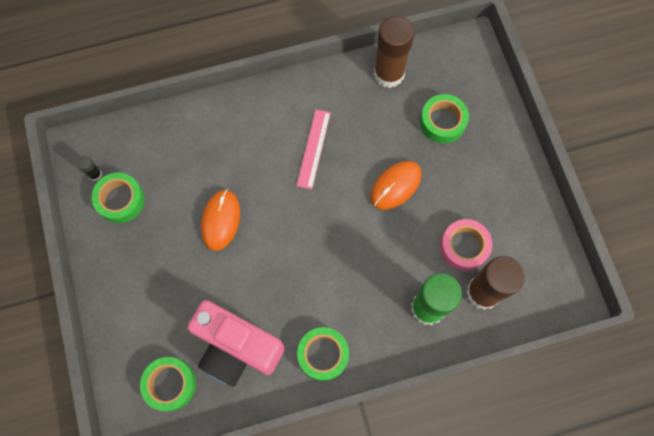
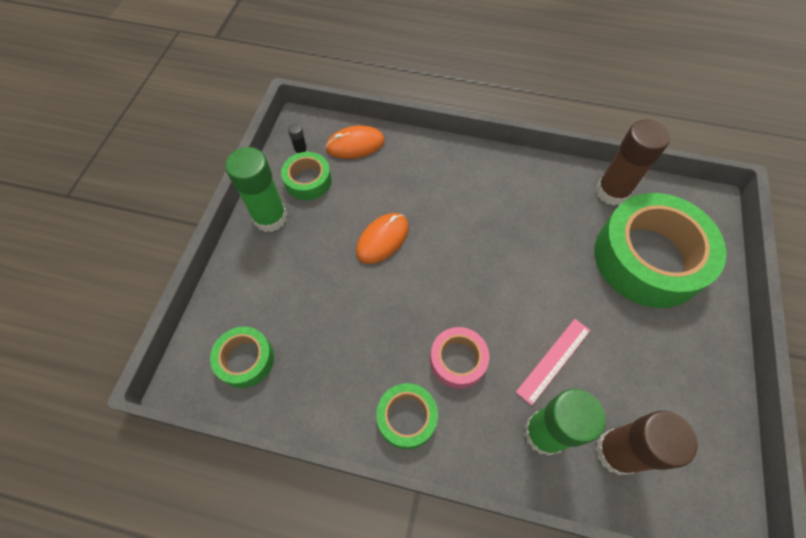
camera: 30 degrees right, 10 degrees down
(109, 253) = (270, 217): none -> green glue stick
(236, 348) = (327, 361): pink camera -> none
(313, 148) = (504, 221): pink ruler -> pink ruler (554, 360)
(396, 186) = (569, 293): orange mouse -> orange mouse (355, 145)
(442, 122) = (648, 258): green tape -> green tape, size x2.09
(464, 247) = (616, 391): pink tape -> pink tape (458, 360)

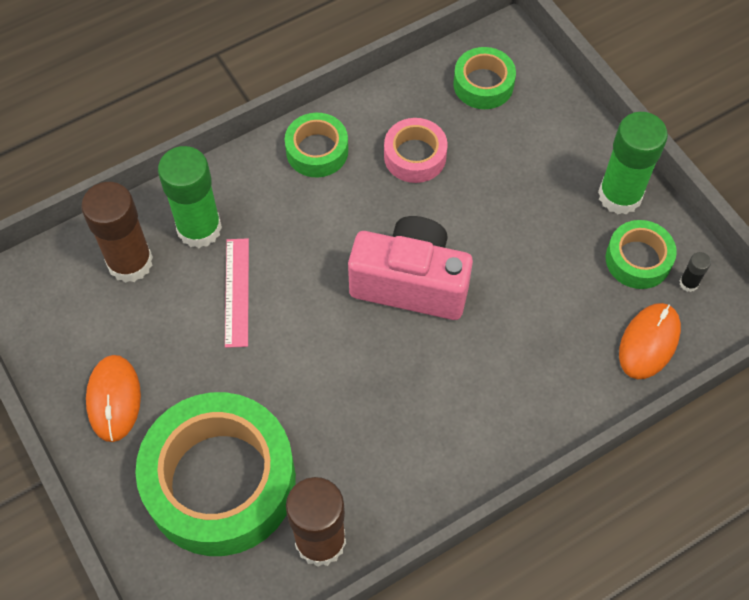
camera: 135 degrees right, 0 degrees up
(382, 239) = (496, 267): orange mouse -> orange mouse (114, 399)
(440, 272) = (411, 283): none -> pink camera
(458, 360) = (318, 223): pink tape -> pink tape (415, 156)

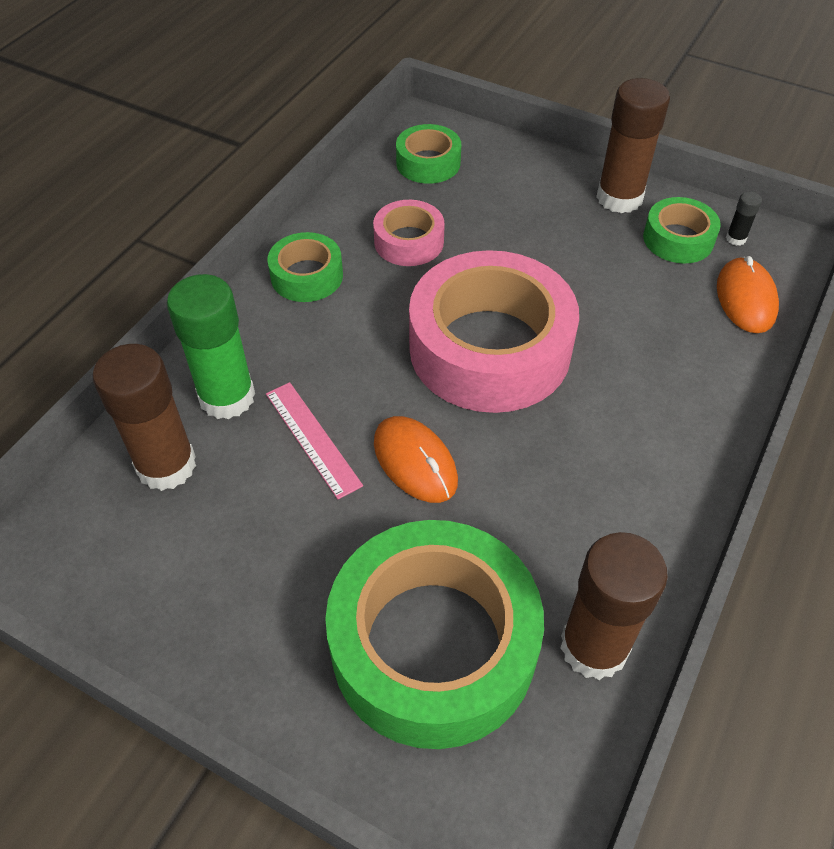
camera: 30 degrees left, 10 degrees down
(114, 399) = (240, 621): orange mouse -> orange mouse (415, 461)
(411, 283) = (490, 348): pink camera -> pink tape
(620, 195) = (619, 198): green glue stick -> brown glue stick

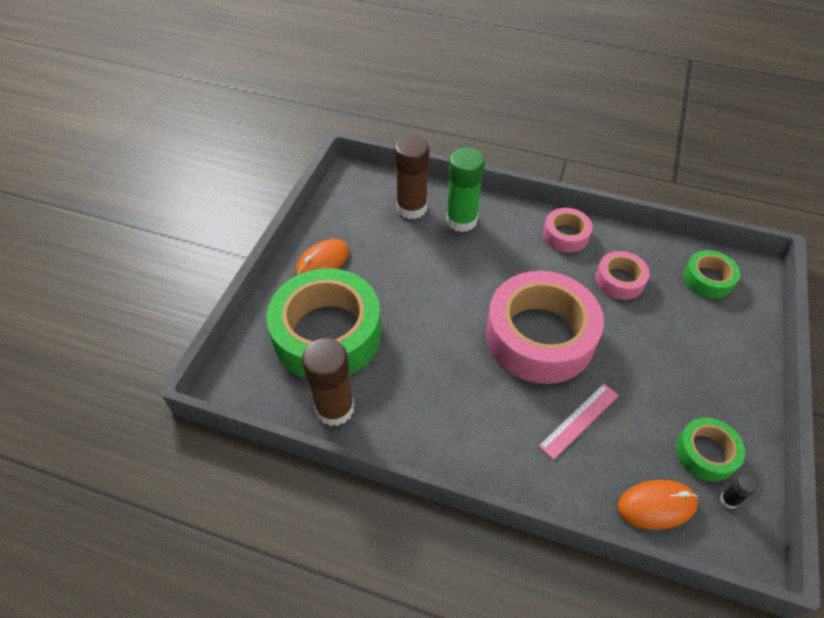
camera: 80 degrees right, 0 degrees up
(307, 276) = (565, 235): green tape -> pink tape
(312, 438) = (443, 261): pink ruler -> pink ruler (579, 420)
(415, 461) = (440, 310): orange mouse -> orange mouse (322, 262)
(619, 198) = (735, 407): brown glue stick -> none

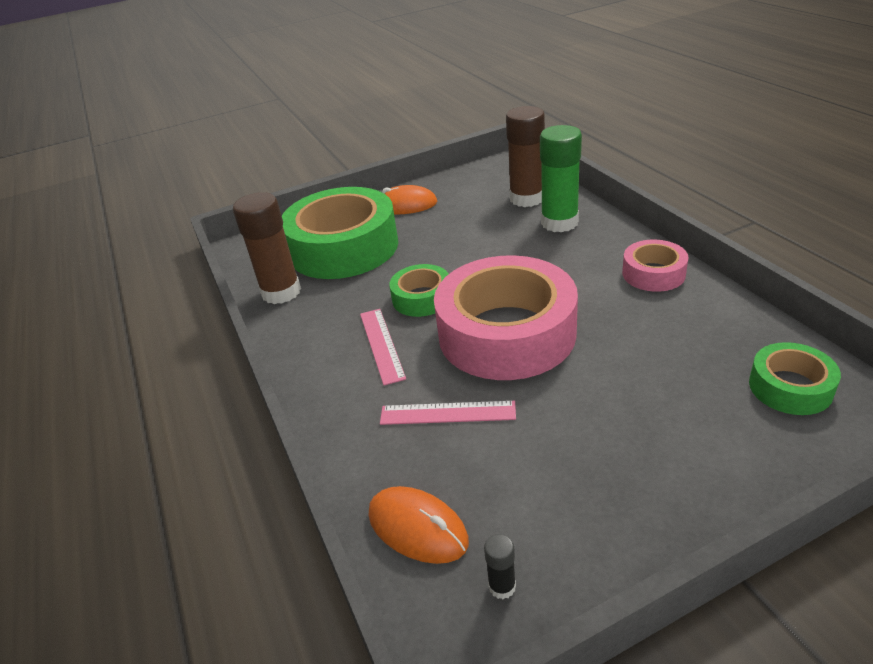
camera: 50 degrees right, 15 degrees down
(475, 400) = (381, 345): none -> pink ruler
(619, 280) = (663, 334): pink tape -> none
(705, 453) = (539, 528): green tape -> green tape (422, 298)

